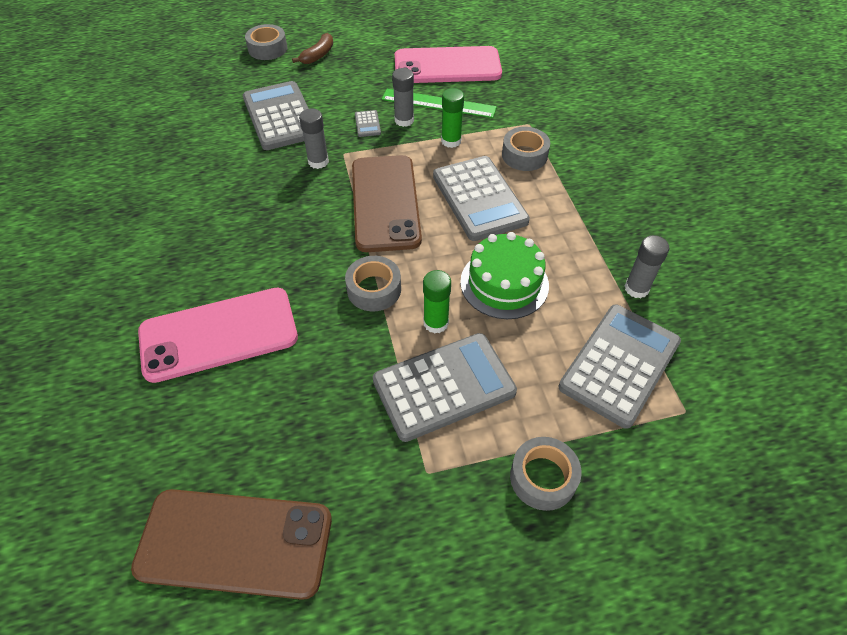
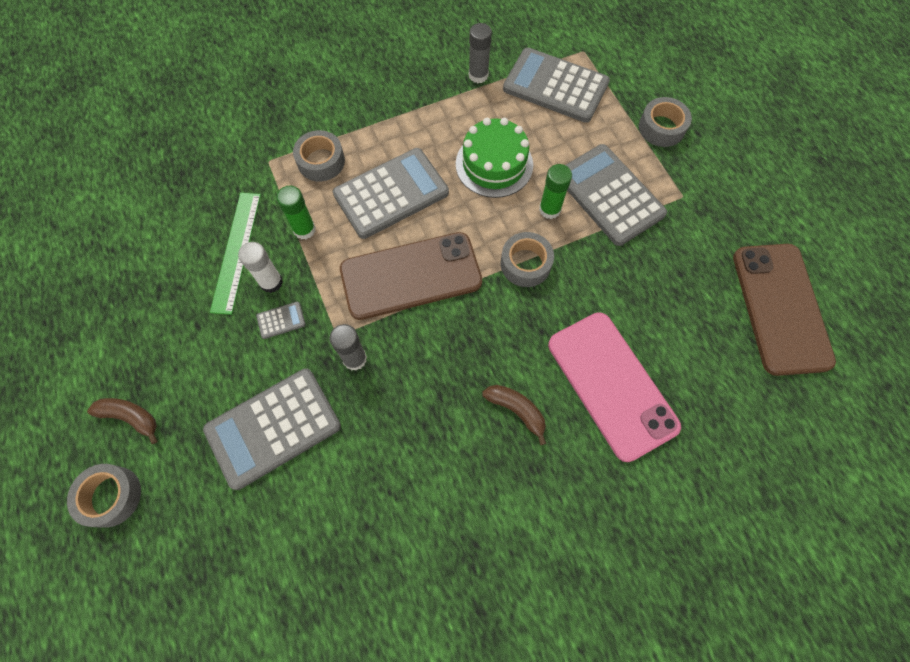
camera: 100 degrees left, 15 degrees up
(228, 257) = (516, 410): none -> brown banana
(404, 120) = (271, 282): grey glue stick -> white glue stick
(447, 66) = (159, 252): pink phone -> none

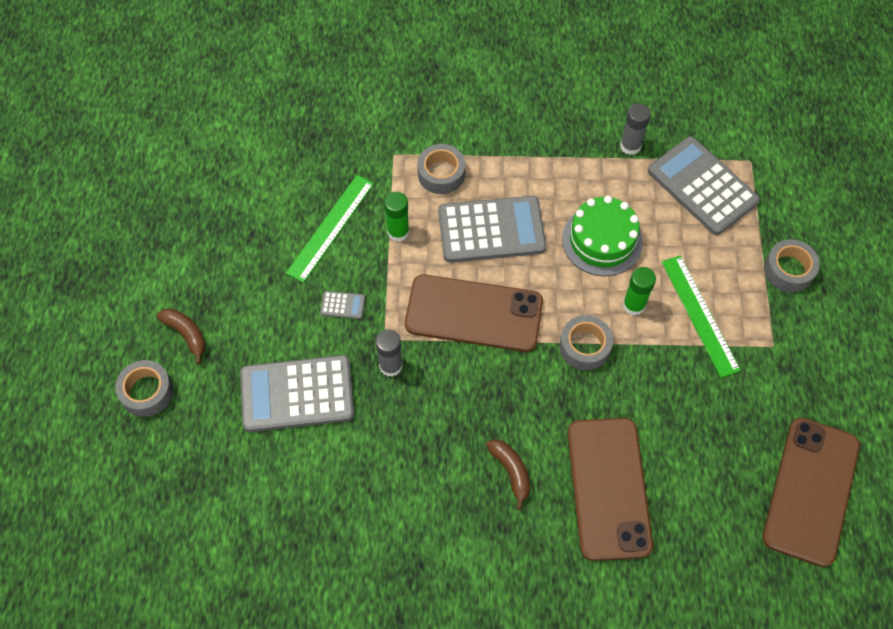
camera: 25 degrees right, 5 degrees down
(271, 282) = (348, 268): white glue stick -> none
(609, 195) = (699, 315): grey calculator -> green ruler
(611, 385) = (608, 488): pink phone -> brown phone

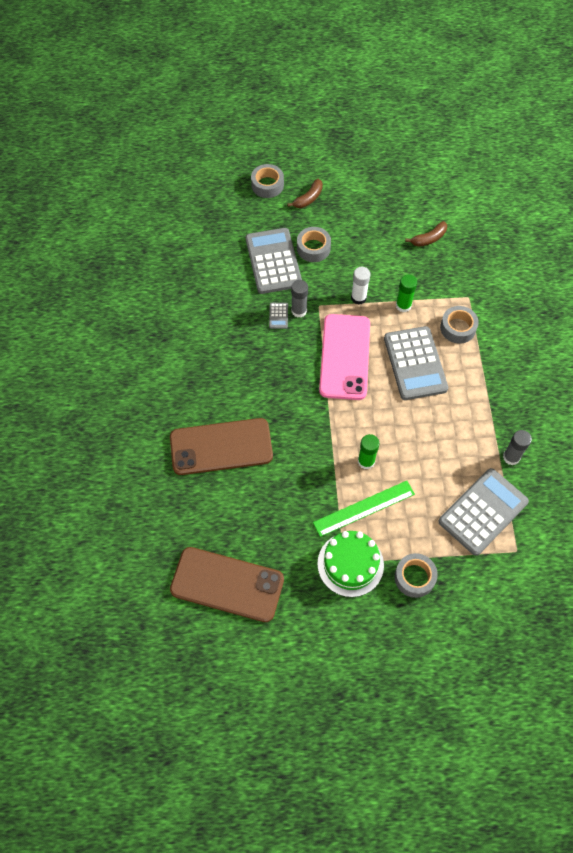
camera: 85 degrees right, 0 degrees up
(330, 227) = (400, 265): green ruler -> none
(342, 305) = (340, 279): grey calculator -> grey calculator (278, 316)
(378, 285) = (358, 298): none -> white glue stick
(474, 313) = (344, 357): brown phone -> pink phone
(511, 472) = (229, 386): brown banana -> brown banana (428, 238)
(584, 346) = (327, 429): grey tape -> grey tape (313, 248)
(602, 240) = (419, 438): green cake -> green cake (350, 564)

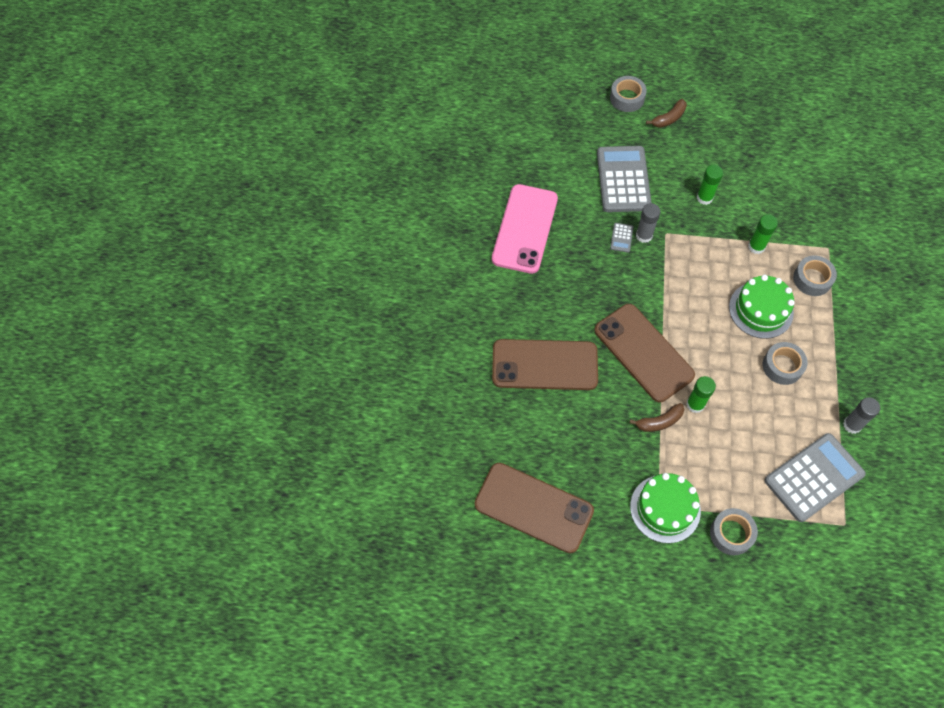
camera: 10 degrees right, 0 degrees up
(312, 420) = (643, 352): none -> brown phone
(313, 248) = (667, 172): grey tape -> grey tape (782, 366)
(344, 357) = (686, 291): pink phone -> pink phone (525, 229)
(350, 267) = (704, 198): none -> green glue stick
(358, 298) = (709, 231): white glue stick -> none
(364, 508) = (687, 453): green ruler -> none
(415, 363) = (761, 310): grey calculator -> green cake
(428, 238) = (793, 179): brown banana -> brown banana (659, 422)

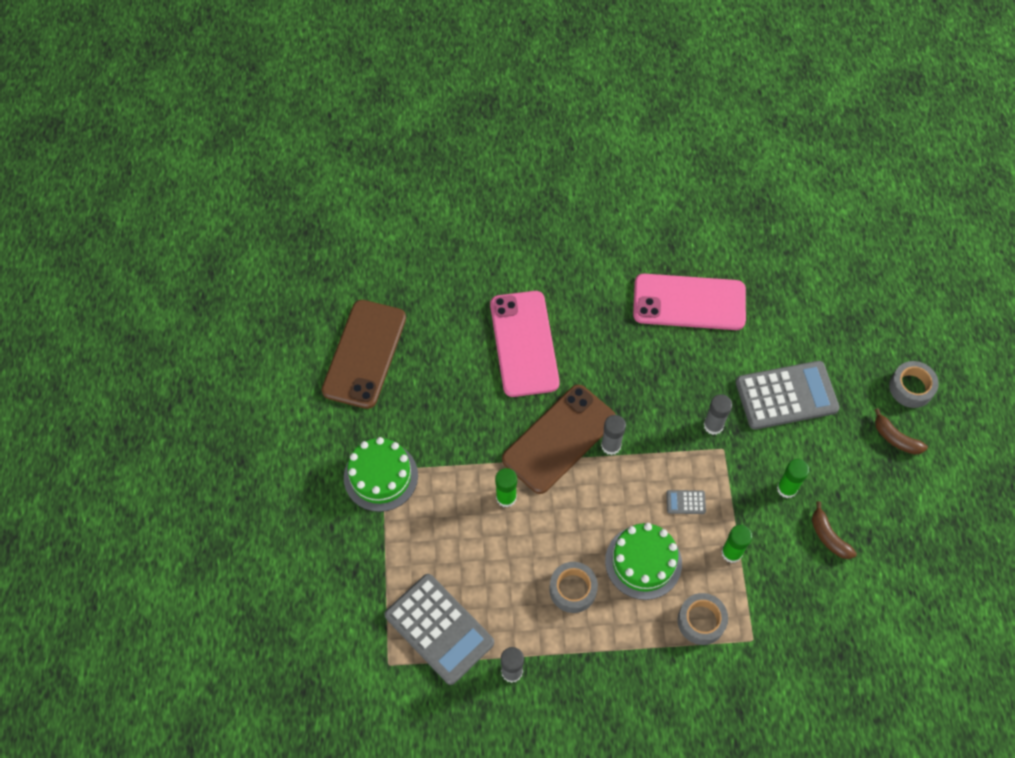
camera: 80 degrees right, 0 degrees up
(544, 365) = (524, 344): brown phone -> pink phone
(621, 238) = (704, 402): grey calculator -> grey calculator (685, 502)
(654, 314) = (611, 445): none -> grey glue stick
(659, 422) = (478, 462): brown banana -> brown banana (828, 536)
(731, 534) = (362, 544): grey tape -> none

